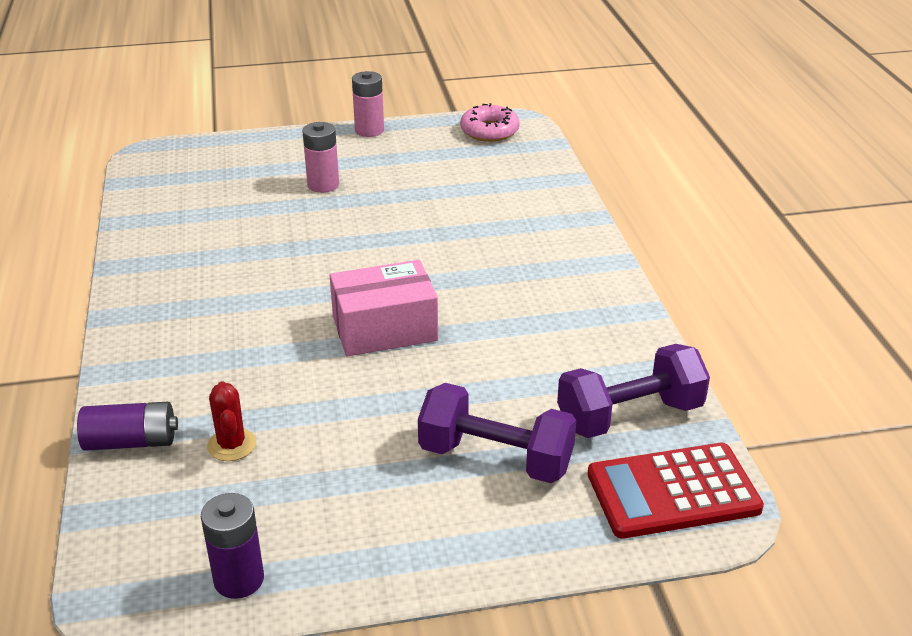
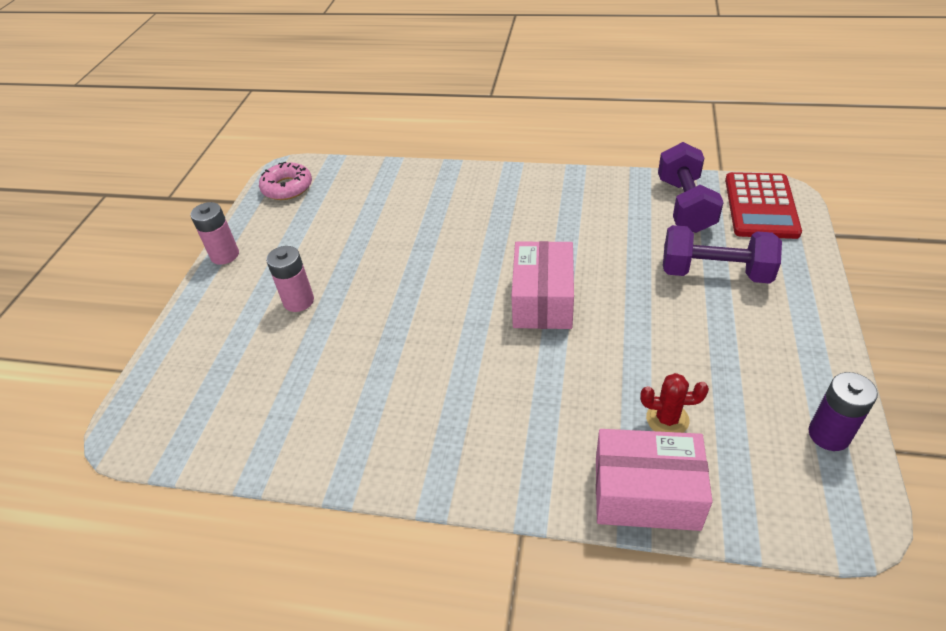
camera: 65 degrees left, 10 degrees up
(131, 442) = (646, 493): purple battery -> pink box
(495, 458) = (715, 273): purple dumbbell -> purple dumbbell turned 60 degrees clockwise

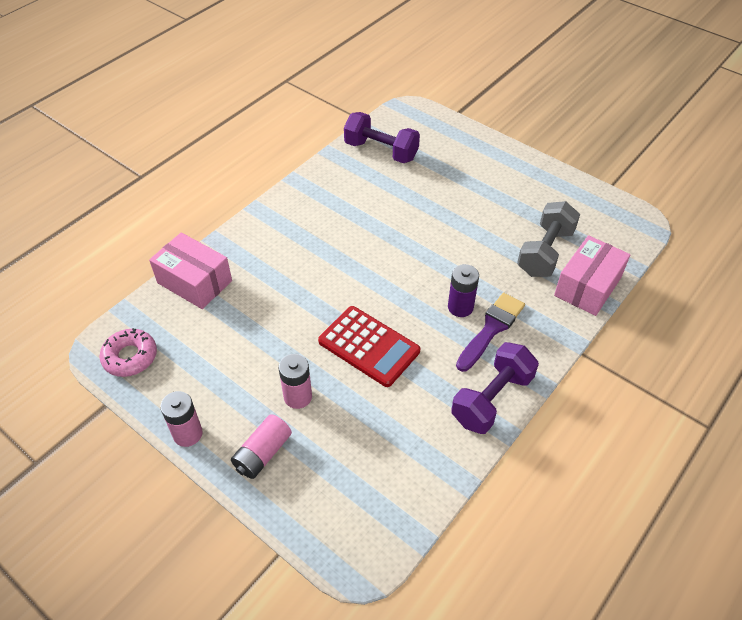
camera: 65 degrees left, 5 degrees up
(223, 308) = (263, 453): none -> pink battery
(488, 415) = (491, 329): none -> purple brush
(542, 300) = (412, 258): pink box -> pink box (194, 282)
(667, 419) = (545, 252): red cactus -> grey dumbbell
(715, 273) = (451, 173): purple dumbbell -> purple dumbbell (492, 399)
(760, 206) = (411, 123): red calculator -> red calculator (369, 346)
(829, 434) = (591, 200): purple battery -> purple battery (460, 307)

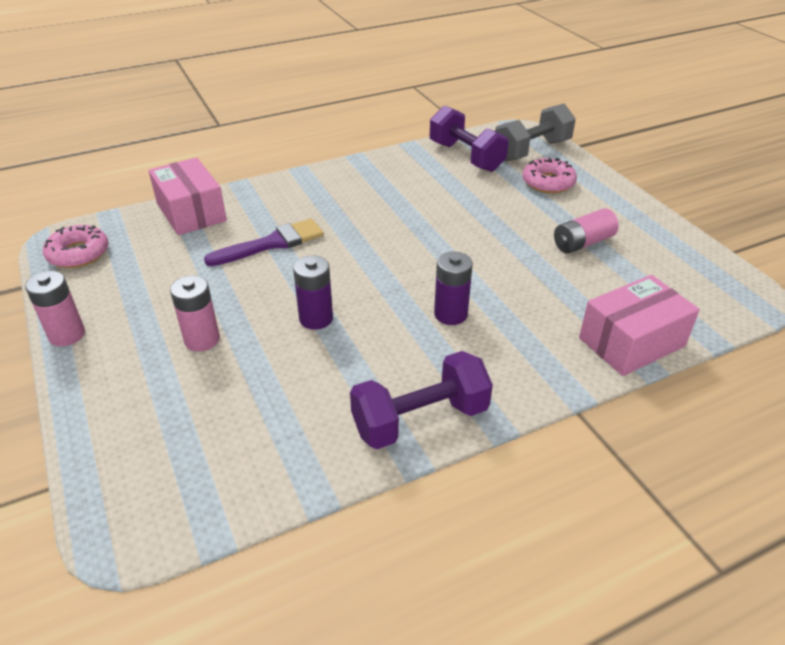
camera: 25 degrees right, 10 degrees down
(263, 453) = (120, 379): pink battery -> pink battery (583, 243)
(369, 346) = (316, 318): red calculator -> purple battery
(458, 159) = (548, 182): none -> pink donut
(491, 329) = (472, 347): purple brush -> purple brush (271, 243)
(545, 252) = (596, 292): grey dumbbell -> grey dumbbell (532, 151)

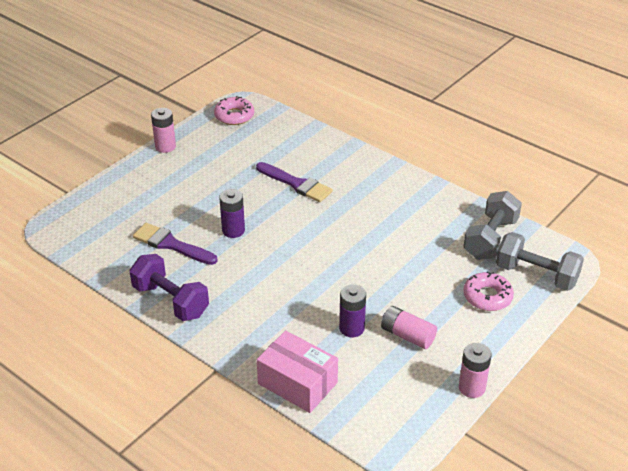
camera: 65 degrees right, 0 degrees up
(191, 212) = (306, 137): pink box -> none
(202, 340) = (189, 194): pink battery -> pink battery (471, 388)
(297, 387) = (171, 245): none -> purple brush
(450, 314) = (273, 287): purple battery -> purple battery (351, 328)
(466, 157) = (490, 239): purple dumbbell -> grey dumbbell

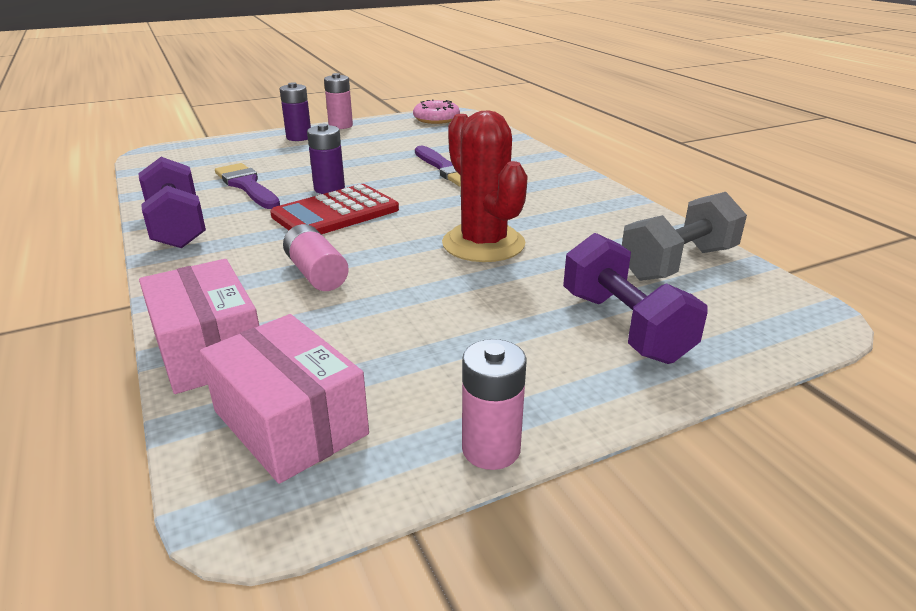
camera: 25 degrees right, 10 degrees down
(261, 254) = (335, 213): none -> red calculator
(351, 328) = (366, 308): purple battery -> purple battery (299, 137)
(375, 255) = (483, 244): none -> red cactus
(378, 407) = (290, 422): none -> pink box
(407, 335) = (443, 339): pink battery -> pink battery (316, 273)
(487, 297) = (624, 326): pink donut -> purple dumbbell
(536, 275) = (735, 321): grey dumbbell -> none

